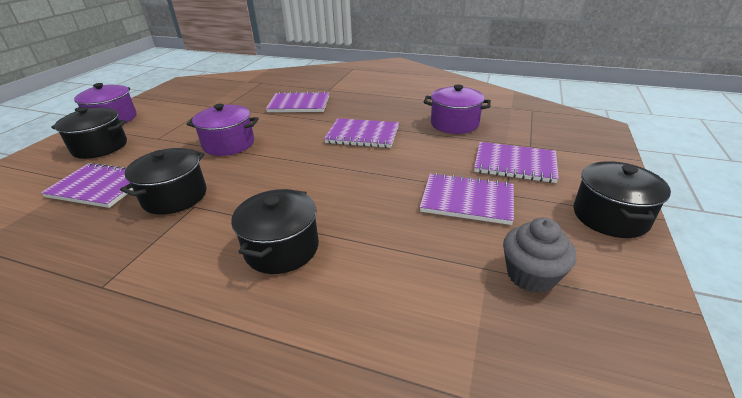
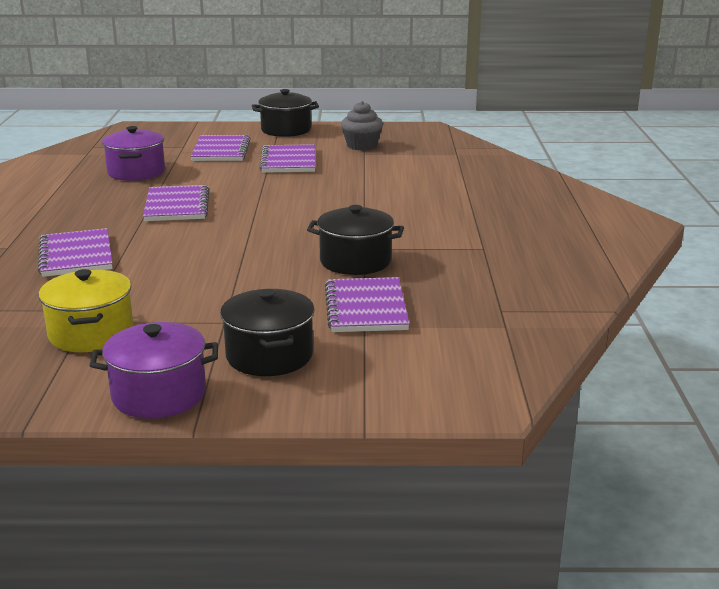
camera: 110 degrees left, 10 degrees down
(194, 107) = (91, 334): none -> yellow pot
(229, 144) = (225, 268): purple pot -> none
(282, 248) = (391, 204): black pot -> none

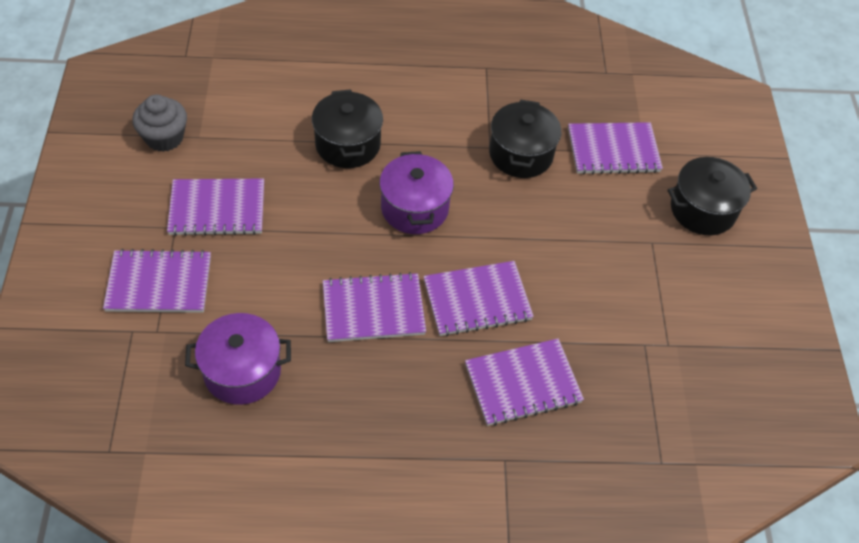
camera: 95 degrees left, 30 degrees up
(91, 334) = (689, 335): yellow pot -> none
(159, 395) = (773, 273): purple pot -> purple pot (414, 208)
(173, 240) = (477, 300): none -> purple notebook
(286, 130) = (74, 215): black pot -> black pot (347, 144)

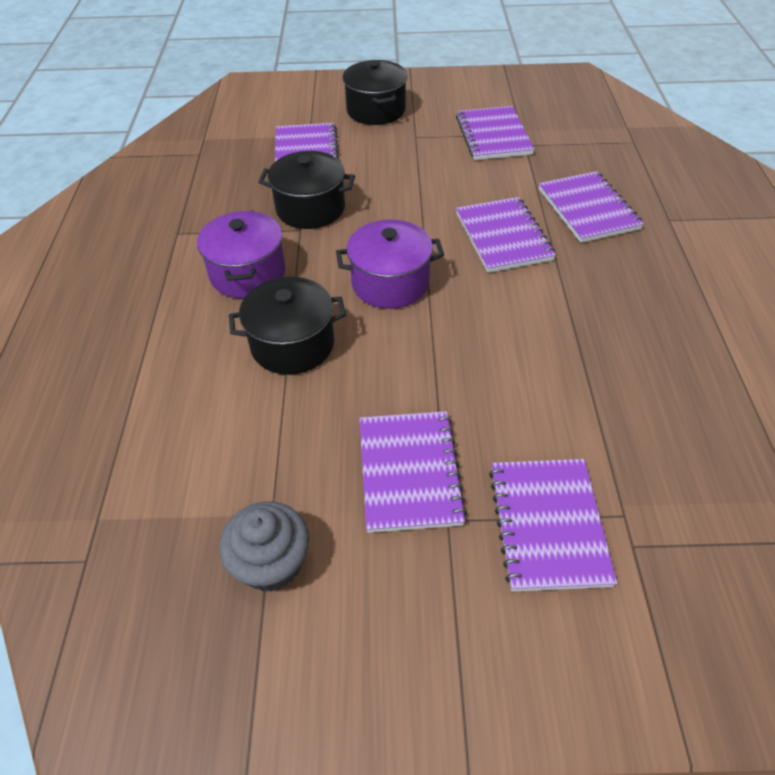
camera: 85 degrees left, 5 degrees down
(242, 371) = (651, 416): purple pot -> purple pot (248, 273)
(373, 309) = (533, 309): purple notebook -> purple notebook (493, 135)

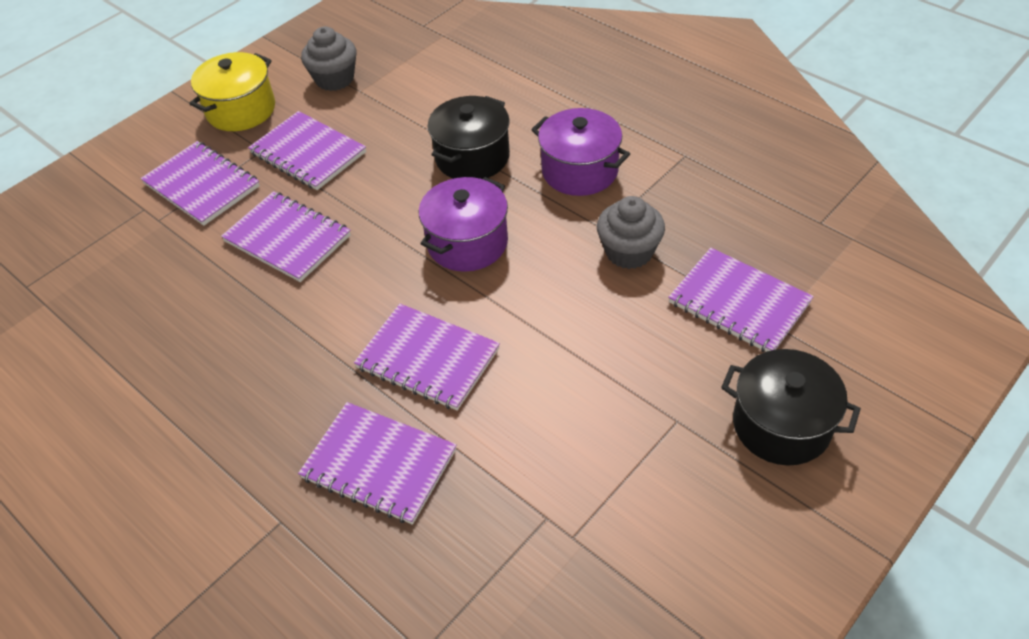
camera: 135 degrees right, 0 degrees up
(310, 209) = (629, 252): black pot -> grey cupcake
(415, 615) = (241, 110): none -> yellow pot
(493, 135) = (600, 501): purple notebook -> purple notebook (288, 238)

